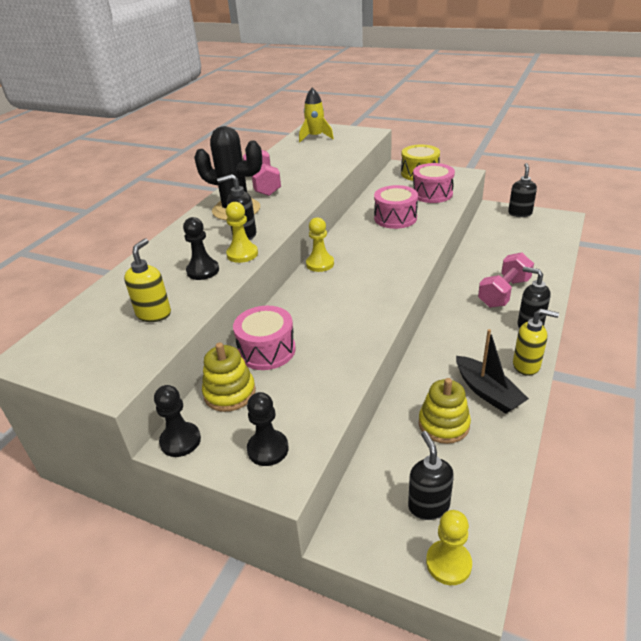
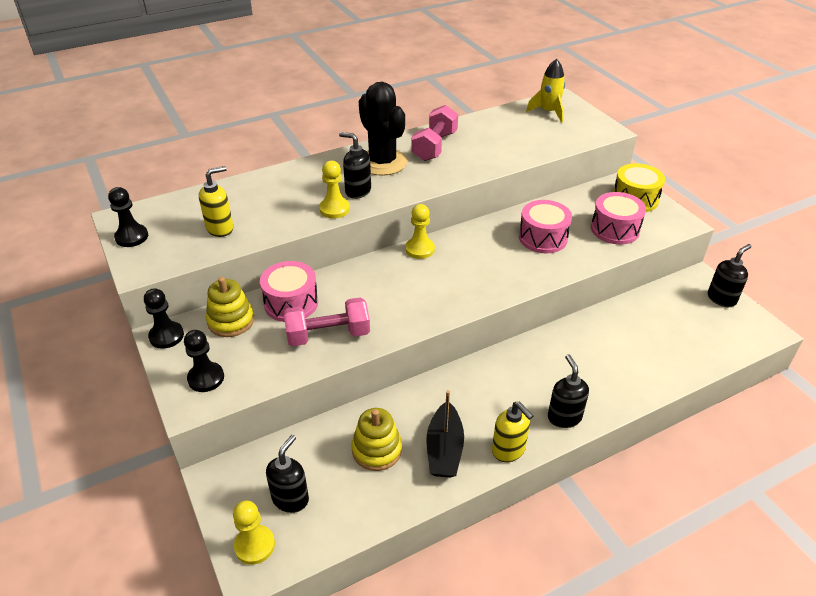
camera: 35 degrees right, 5 degrees up
(203, 271) = (291, 209): black pawn -> black pawn (132, 237)
(504, 293) = (583, 372): pink dumbbell -> pink dumbbell (328, 335)

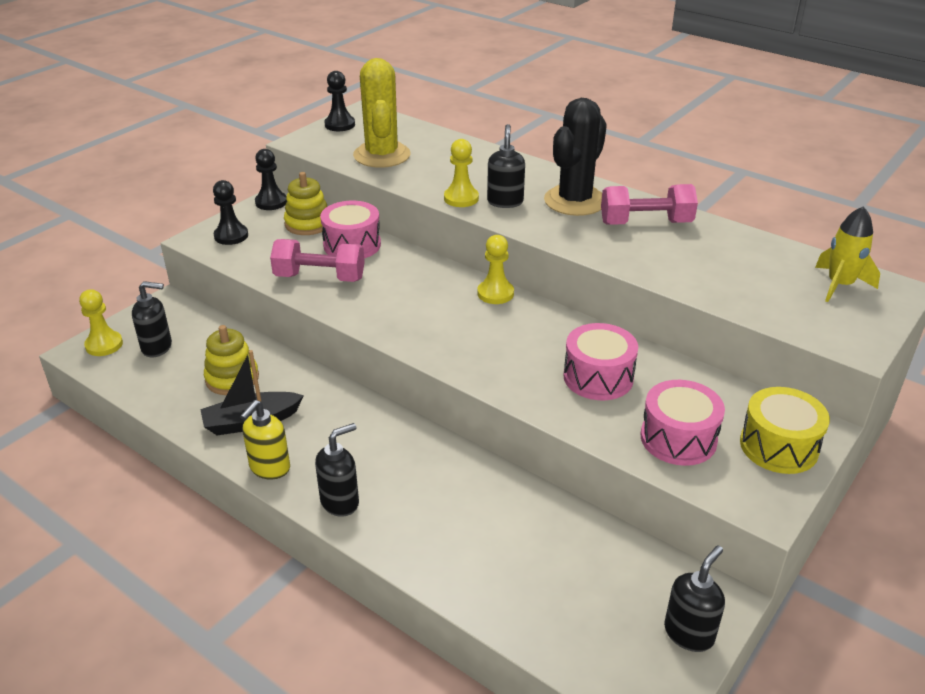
camera: 65 degrees right, 5 degrees down
(220, 228) = (382, 155): yellow soap dispenser -> yellow cactus
(328, 335) = (320, 277): pink dumbbell -> pink dumbbell turned 45 degrees counterclockwise
(721, 299) = (689, 633): black soap dispenser -> black soap dispenser turned 75 degrees counterclockwise

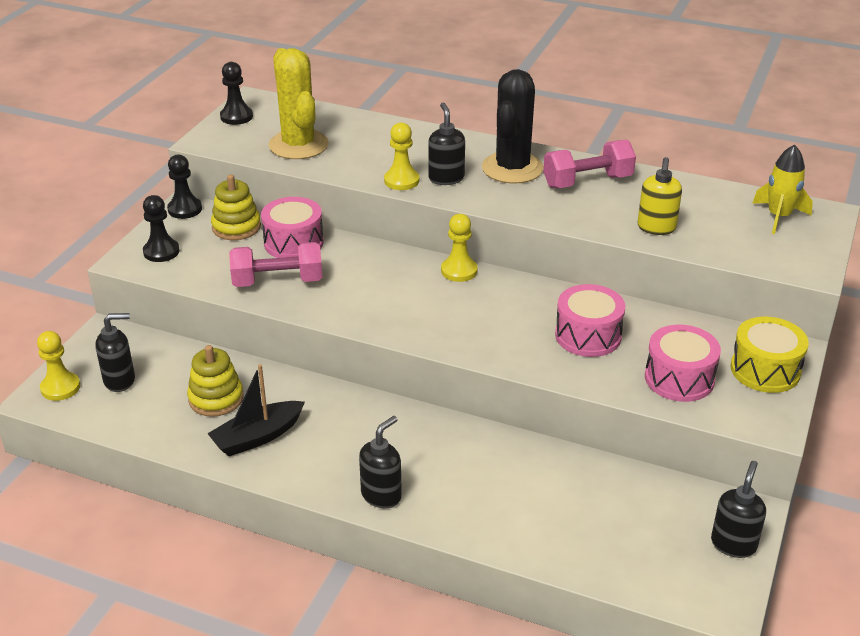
camera: 15 degrees left, 0 degrees up
(269, 468) = (298, 477): yellow soap dispenser -> yellow soap dispenser (656, 228)

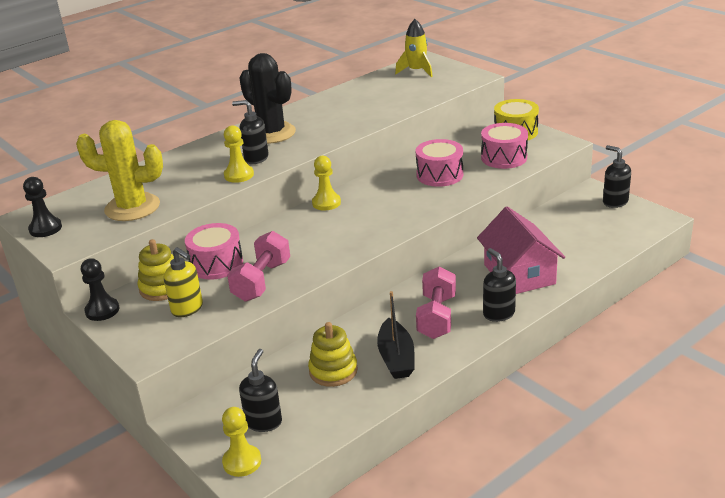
camera: 60 degrees left, 5 degrees down
(161, 252) = (155, 333): black pawn -> none
(478, 491) = (519, 274): none -> pink house
(587, 181) = (317, 113): pink dumbbell -> pink dumbbell (436, 317)
(656, 228) = (392, 105): yellow soap dispenser -> yellow soap dispenser (187, 309)

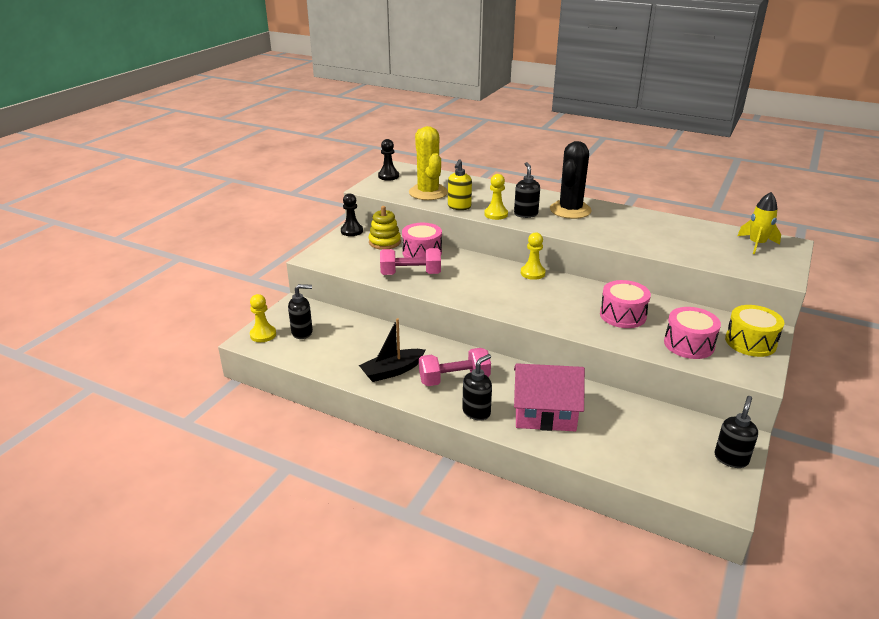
camera: 65 degrees right, 0 degrees up
(187, 309) = (365, 257): yellow soap dispenser -> yellow soap dispenser (459, 207)
(333, 371) = (365, 346): yellow stacking toy -> none
(519, 274) = (545, 413): pink house -> pink house turned 45 degrees clockwise

